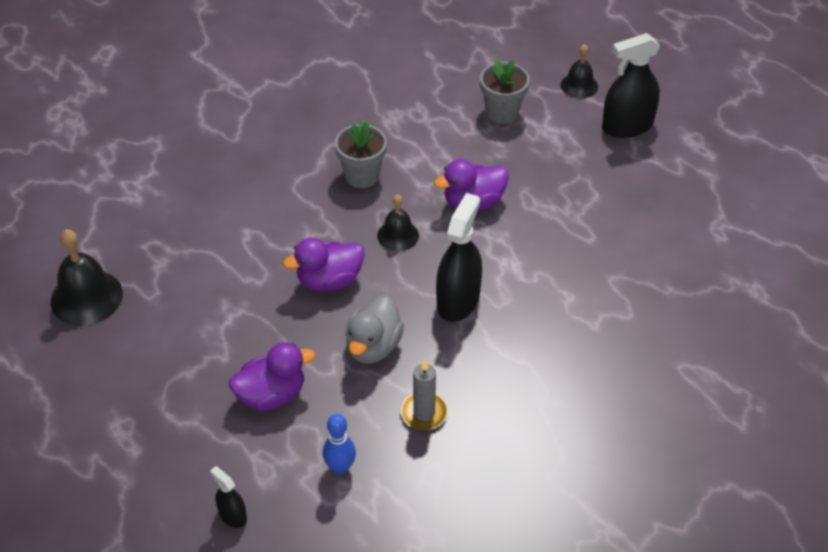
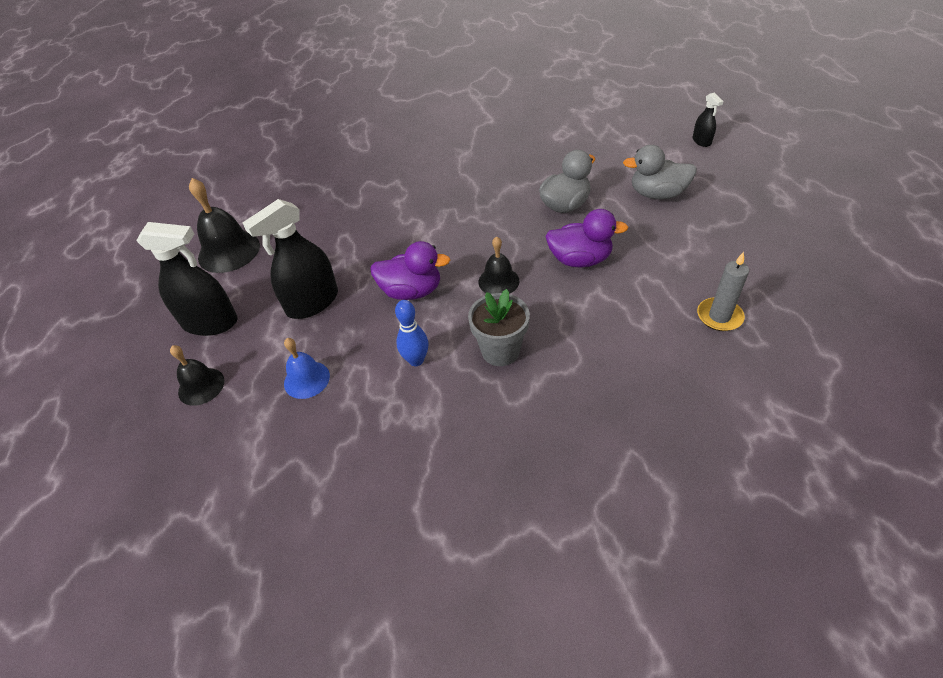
camera: 150 degrees left, 0 degrees up
(86, 297) = (826, 306): black bell -> black bell (229, 251)
(271, 395) = (657, 194): purple duck -> grey duck
(340, 467) = (620, 148): blue bowling pin -> blue bowling pin (416, 360)
(424, 413) = (549, 162): grey candle -> grey candle (719, 316)
(458, 300) = (481, 219): black spray bottle -> black spray bottle (312, 302)
(502, 112) = (306, 379): grey flower pot -> blue bell

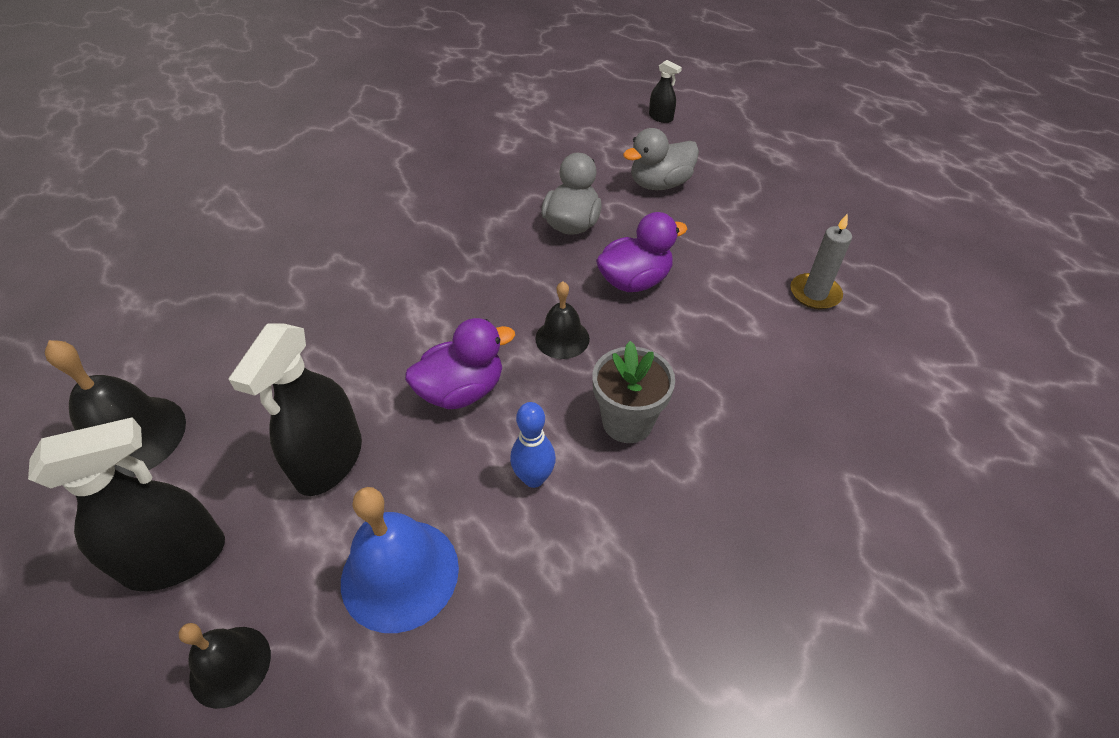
camera: 35 degrees left, 0 degrees up
(306, 379) = (400, 574): blue bell -> blue bell, size x1.64

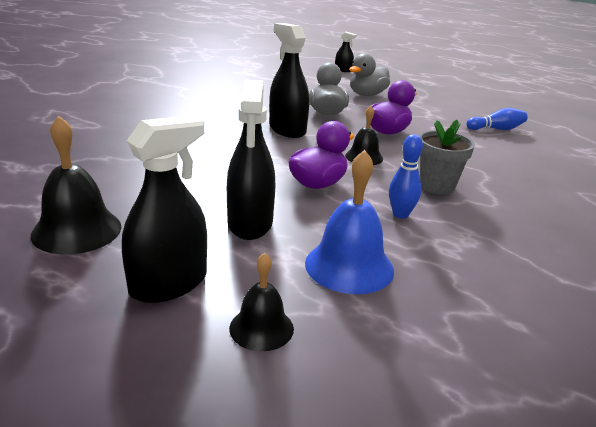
camera: 20 degrees left, 20 degrees down
(492, 260) = (287, 130): none -> black spray bottle
(815, 294) = (496, 129): grey candle -> blue bowling pin

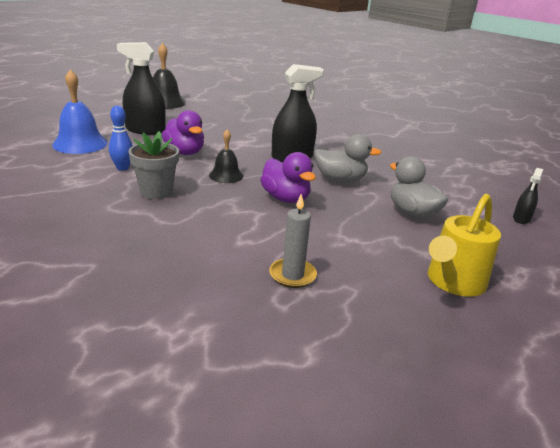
camera: 100 degrees right, 0 degrees up
(168, 284) = (105, 112): black spray bottle -> none
(261, 328) = (55, 122): black bell -> none
(448, 93) = (453, 283): none -> yellow watering can
(496, 129) = (292, 275): blue bowling pin -> grey candle

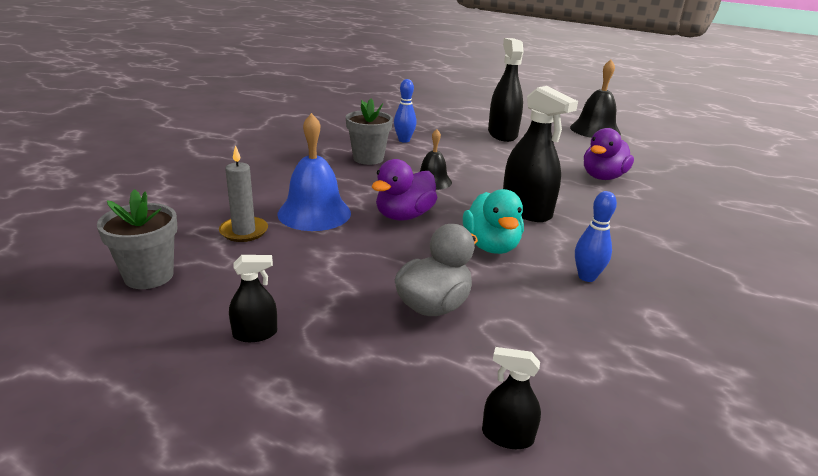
camera: 75 degrees right, 0 degrees up
(80, 144) = (437, 119): blue bell -> blue bell (314, 213)
(184, 152) = (468, 157): purple duck -> purple duck (603, 177)
(340, 180) = (491, 246): grey duck -> turquoise duck
(370, 335) = (149, 276): none -> grey flower pot
(380, 164) = (586, 277): none -> blue bowling pin
(453, 283) = (255, 334): yellow watering can -> black spray bottle

